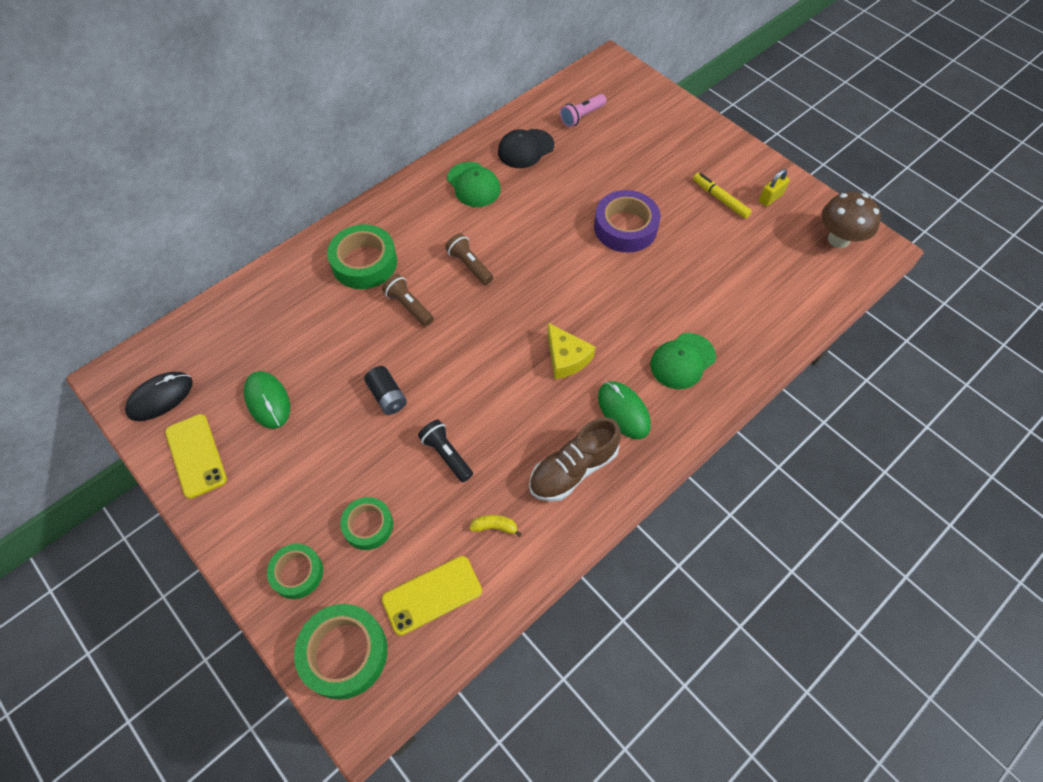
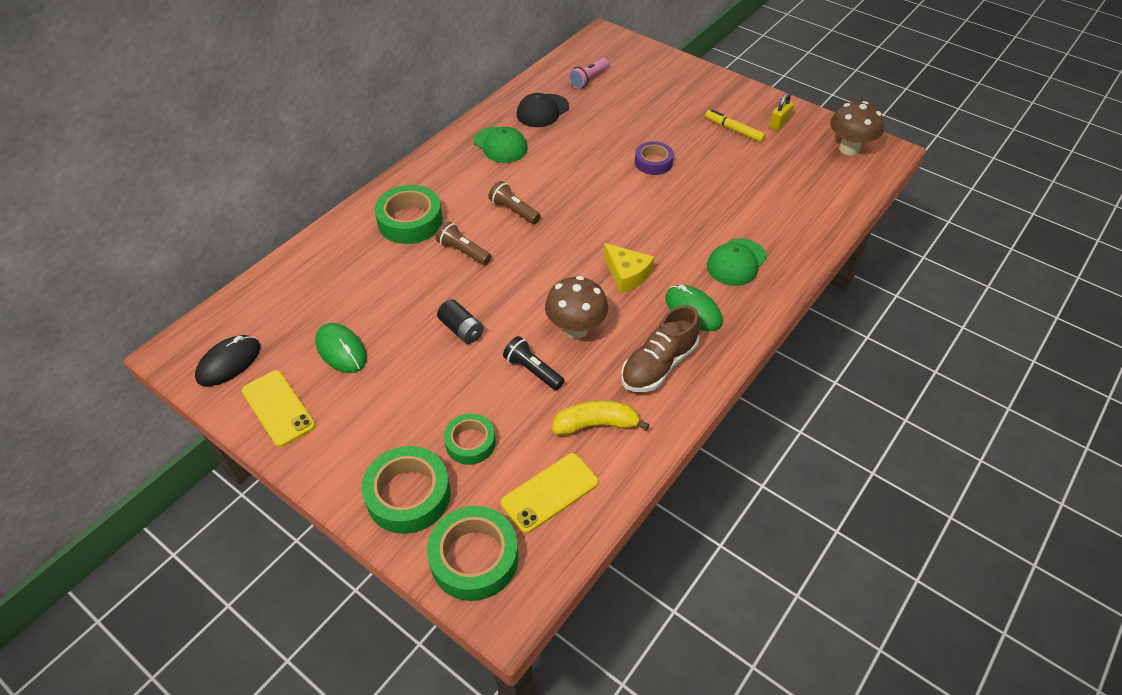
camera: 10 degrees left, 10 degrees down
(297, 573) = (408, 495): green tape -> green tape, size x1.59
(494, 527) = (596, 424): yellow banana -> yellow banana, size x1.84
(500, 413) = (576, 329): none -> brown mushroom
(625, 227) = (653, 162): purple tape -> purple tape, size x0.63

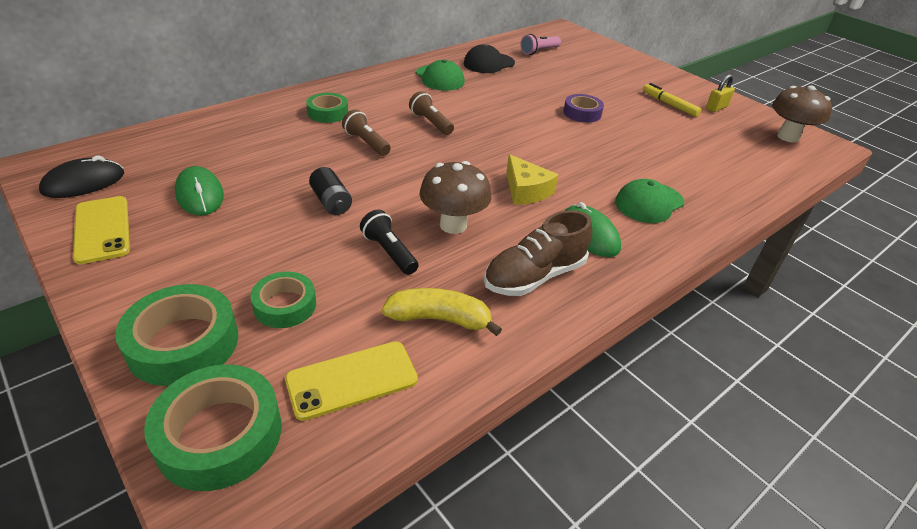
camera: 10 degrees right, 10 degrees down
(410, 221) = (328, 113): green tape -> green tape, size x0.63

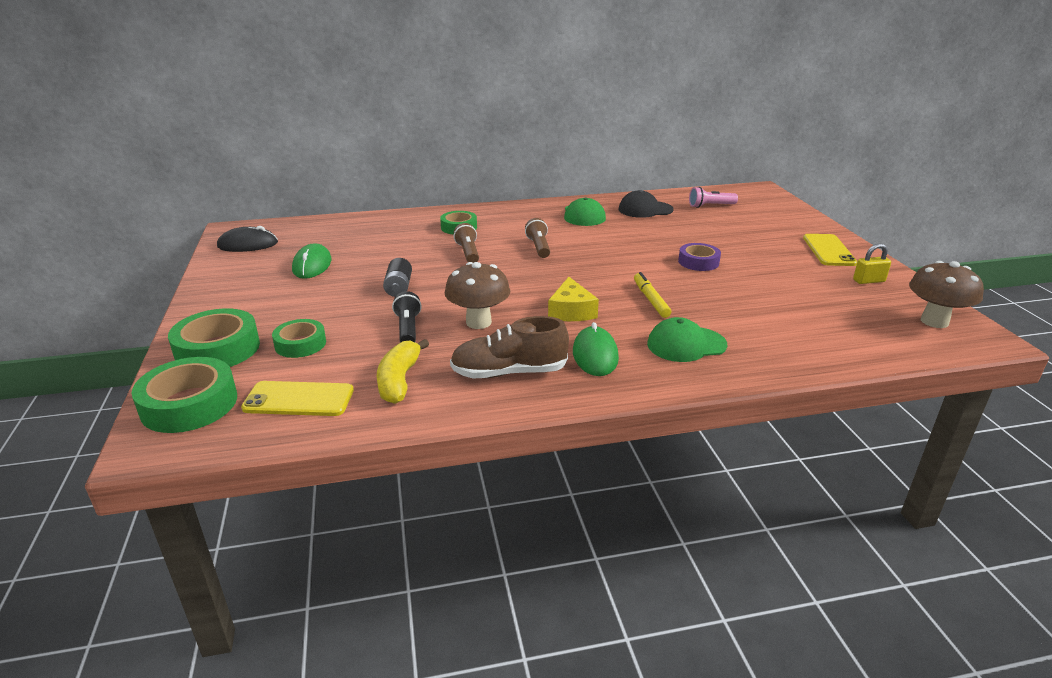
camera: 30 degrees right, 10 degrees down
(102, 229) = (233, 274): yellow phone -> yellow phone (828, 250)
(439, 319) = (399, 381): yellow banana -> yellow banana turned 120 degrees counterclockwise
(669, 104) = (811, 269): yellow marker -> yellow marker (650, 300)

